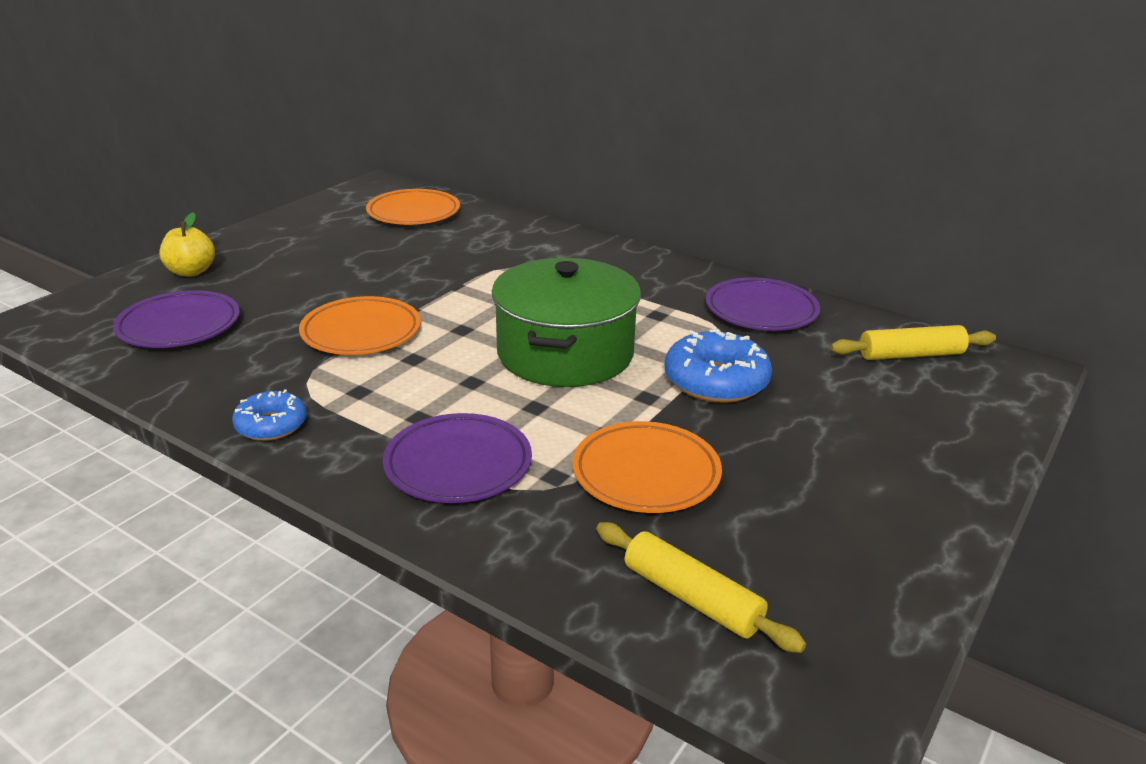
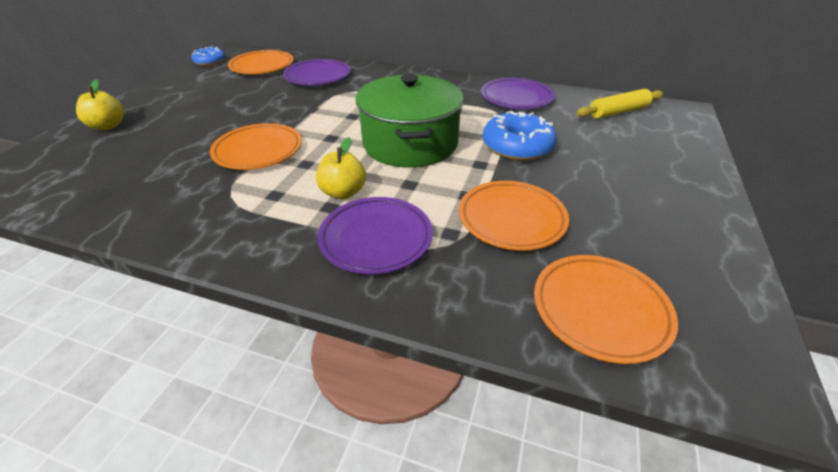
camera: 15 degrees left, 10 degrees up
(179, 326) = (110, 168): purple plate -> purple plate (317, 77)
(271, 425) = (214, 234): blue donut -> blue donut (210, 61)
(444, 403) = (343, 192): none -> yellow apple
(691, 598) = (600, 310): yellow rolling pin -> orange plate

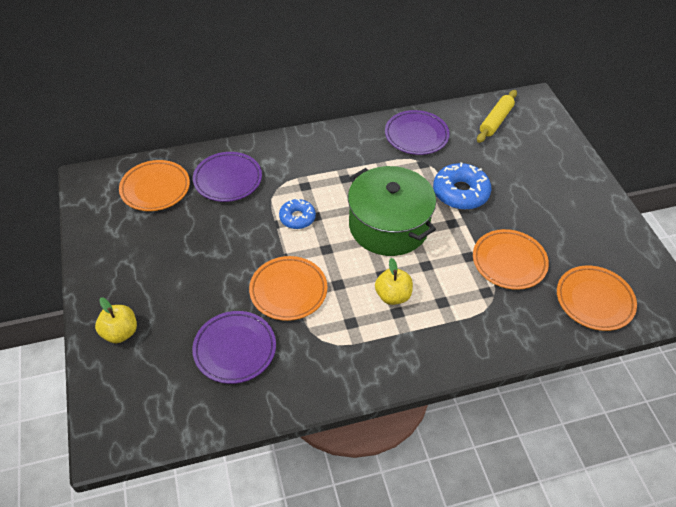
camera: 35 degrees left, 10 degrees up
(210, 61) = (89, 205): blue donut -> blue donut (297, 218)
(376, 239) = (450, 320): purple plate -> purple plate (235, 349)

